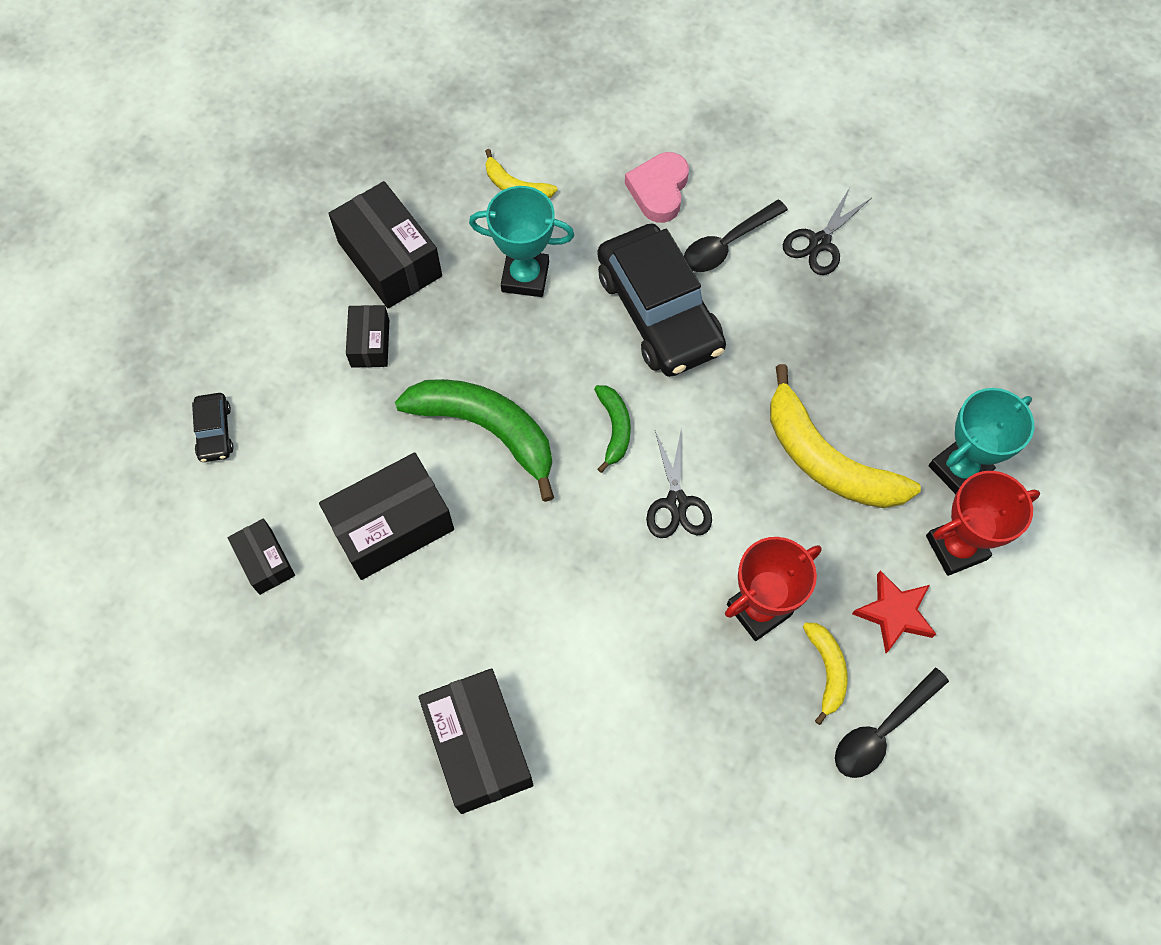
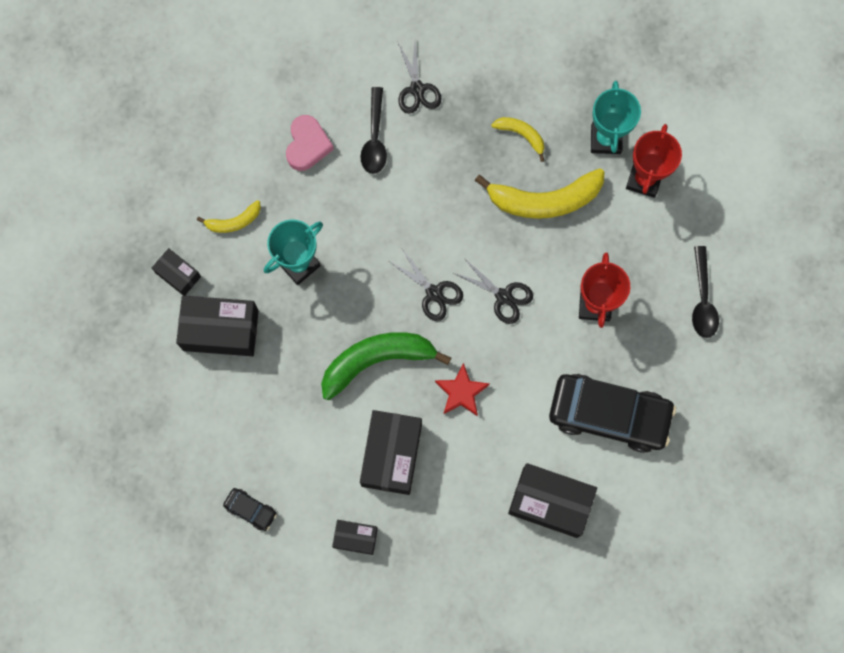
camera: 50 degrees left, 10 degrees up
(370, 343) = (267, 382): black box -> black box (178, 274)
(614, 428) = (434, 293): green banana -> black scissors
(659, 190) = (307, 145): pink heart -> pink heart turned 135 degrees counterclockwise
(659, 311) = (384, 211): black car -> black car (609, 414)
(826, 670) = (652, 299): yellow banana -> yellow banana (521, 135)
(894, 613) = (651, 240): red star -> red star (461, 392)

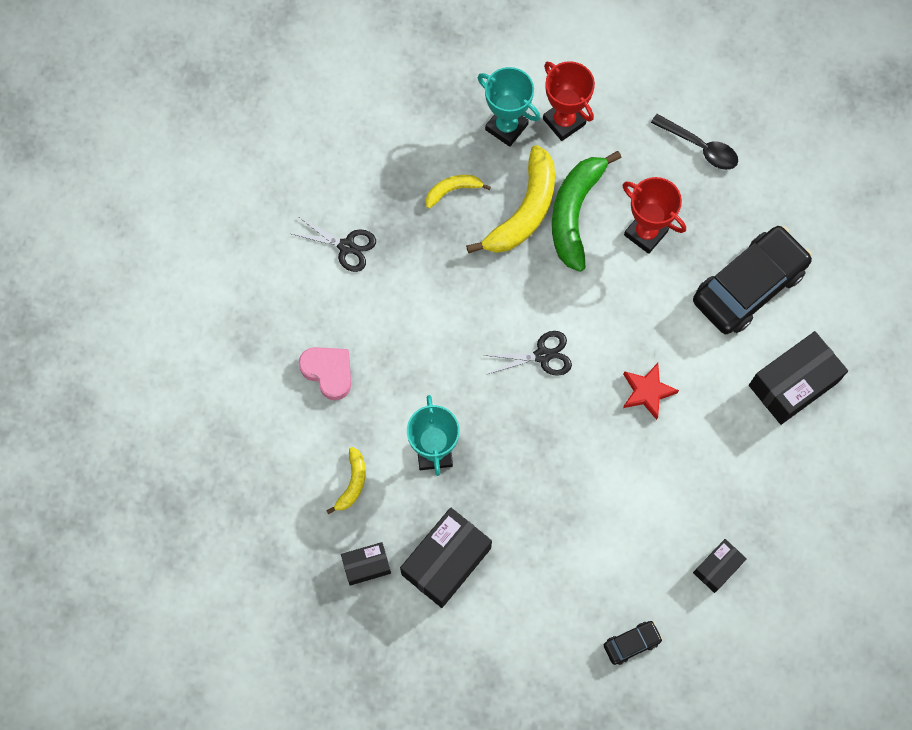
camera: 55 degrees left, 5 degrees down
(374, 138) = (365, 311): black spoon -> none
(377, 361) = (570, 444): green banana -> green banana (575, 213)
(391, 455) = (663, 487): black box -> none
(503, 296) = (586, 300): black scissors -> none

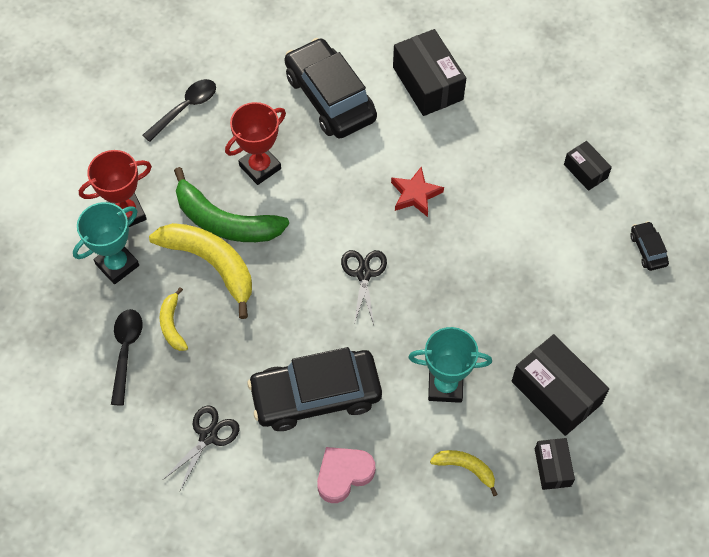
camera: 80 degrees left, 10 degrees down
(403, 333) = (316, 395): none -> black car
(417, 157) = (126, 351): none -> black spoon

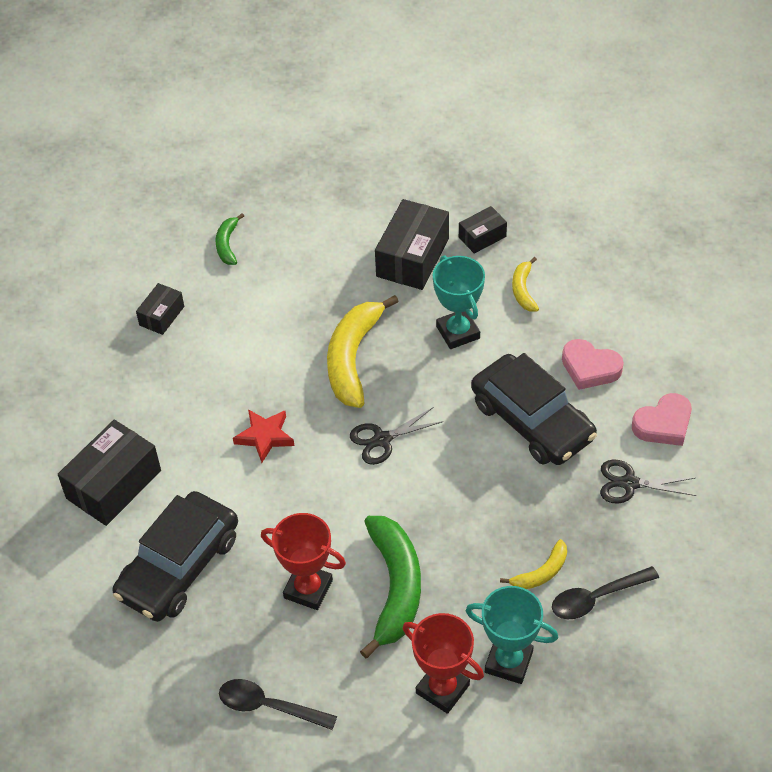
camera: 115 degrees left, 10 degrees down
(211, 264) = (453, 574): yellow banana -> yellow banana (353, 358)
(248, 500) = (663, 424): none -> pink heart
(648, 249) = (227, 244): black car -> green banana

